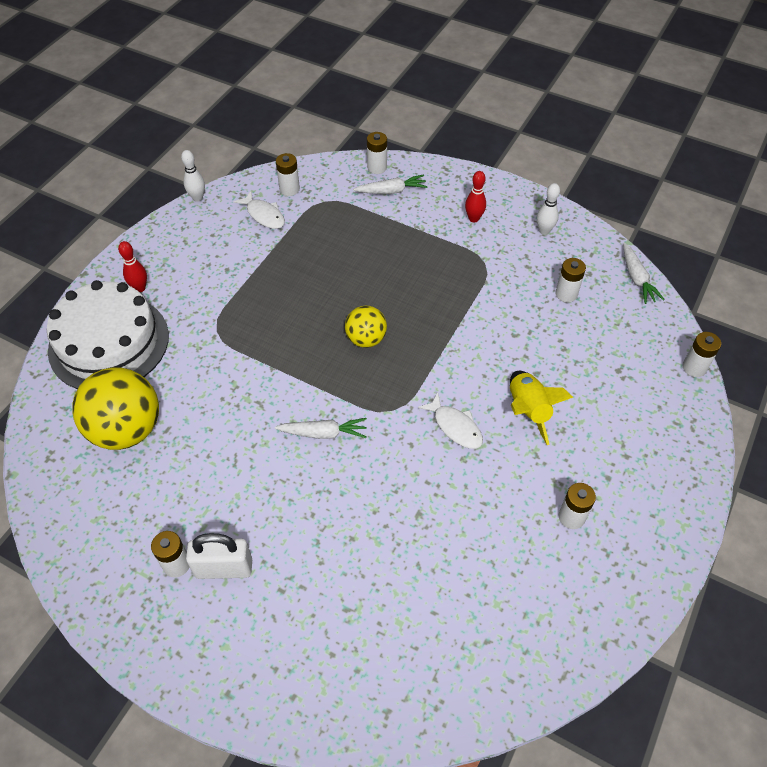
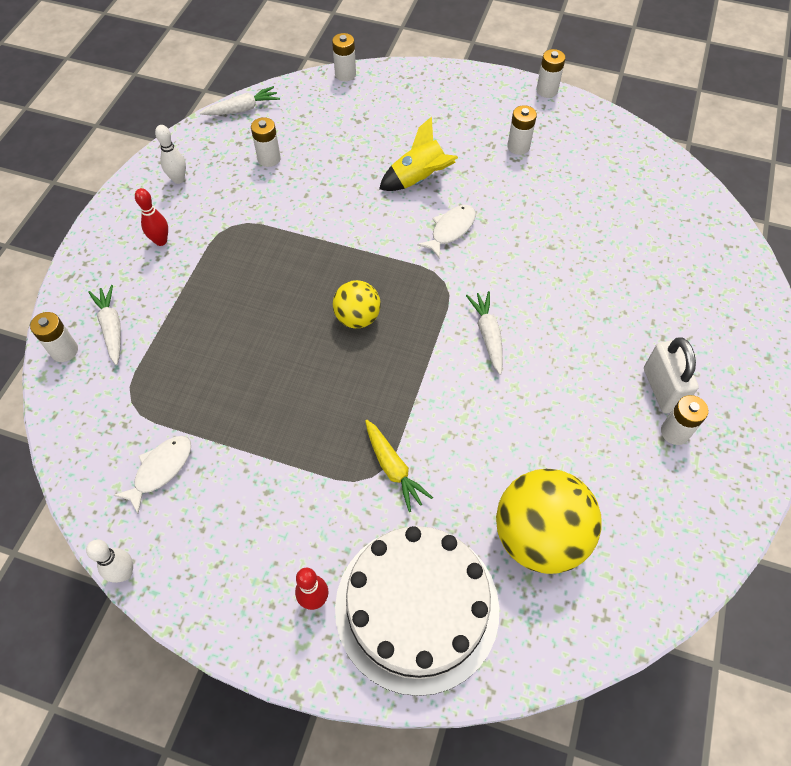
camera: 100 degrees left, 5 degrees up
(218, 344) = (393, 468): none -> yellow carrot
(289, 189) = (106, 449): white battery -> white battery (547, 90)

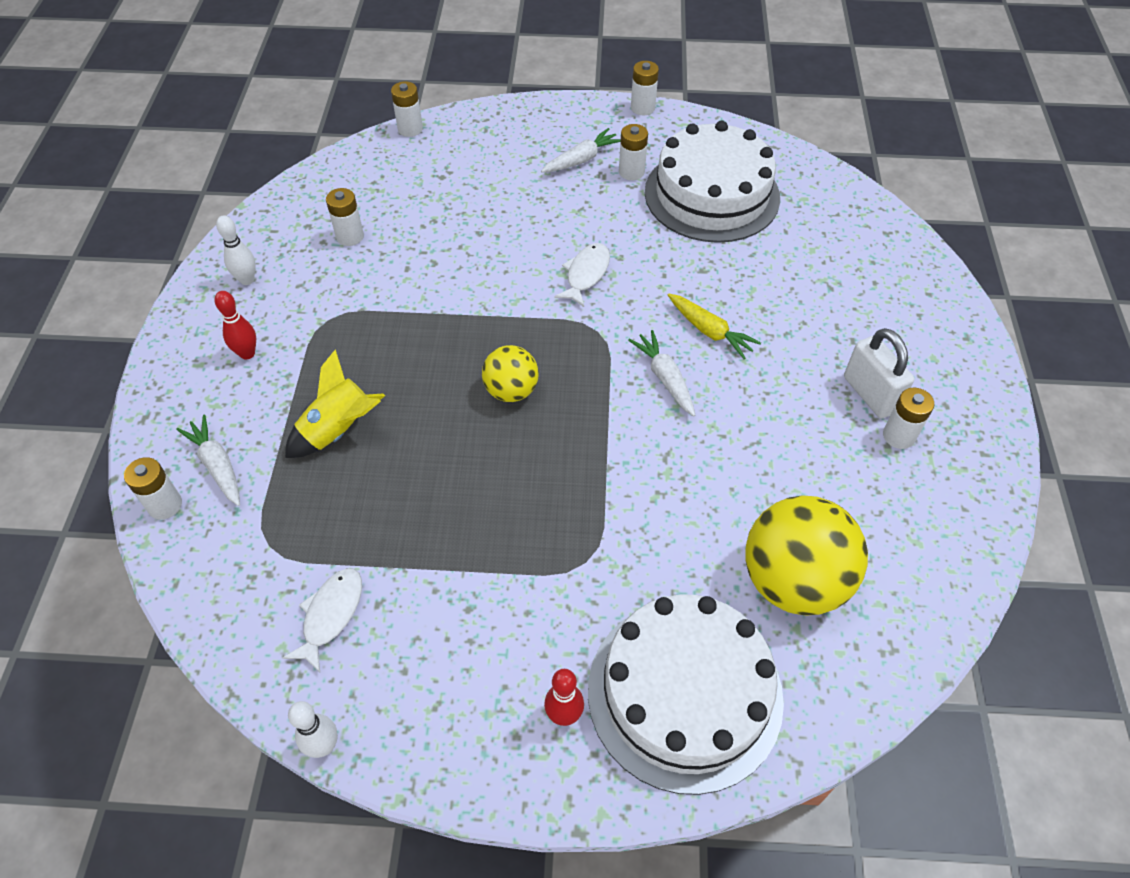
camera: 15 degrees left, 5 degrees down
(242, 109) = (300, 188): white carrot -> white carrot (581, 159)
(393, 468) = (607, 546): yellow carrot -> yellow carrot (709, 331)
(418, 179) = (532, 227): yellow rocket -> yellow rocket (339, 430)
(581, 180) = (712, 194): none -> white cake

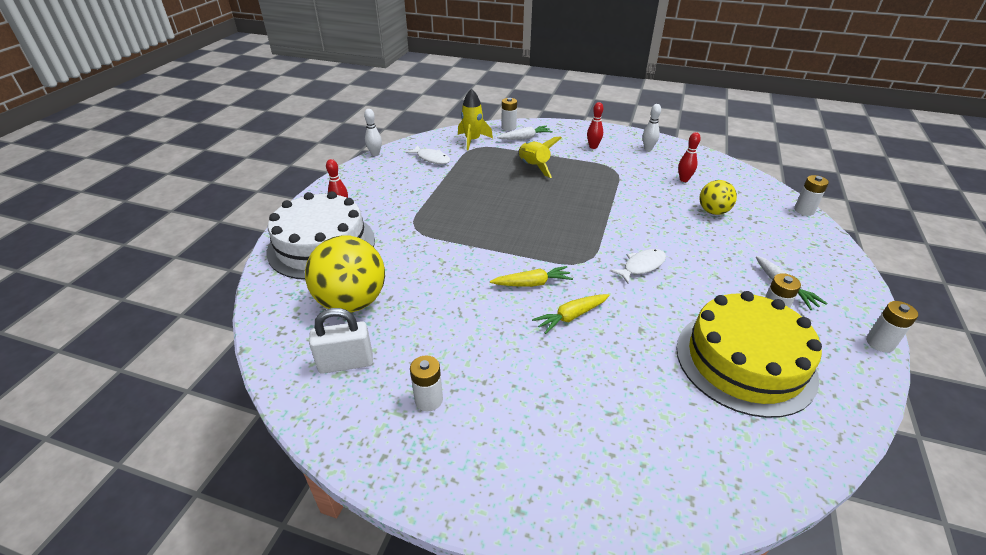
camera: 105 degrees right, 15 degrees down
(236, 559) = (472, 140): none -> yellow rocket
(350, 236) = (684, 179): white battery -> red bowling pin
(511, 391) = (542, 220): yellow ball -> yellow ball (713, 211)
(586, 274) = (641, 266): white fish -> white fish turned 75 degrees counterclockwise
(665, 378) = (532, 283): white carrot -> yellow carrot
(712, 194) = (745, 361): white cake -> yellow cake
(870, 394) = (477, 396): white padlock -> white padlock (346, 363)

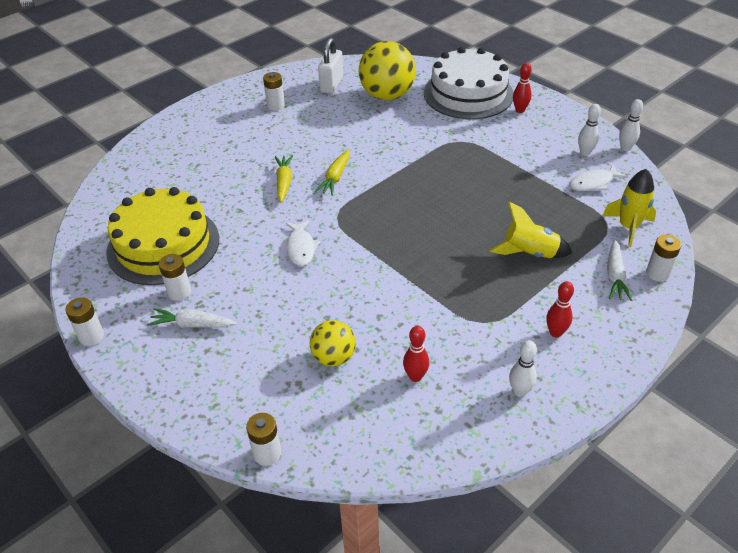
camera: 120 degrees right, 5 degrees up
(393, 168) = (585, 153): none -> white bowling pin

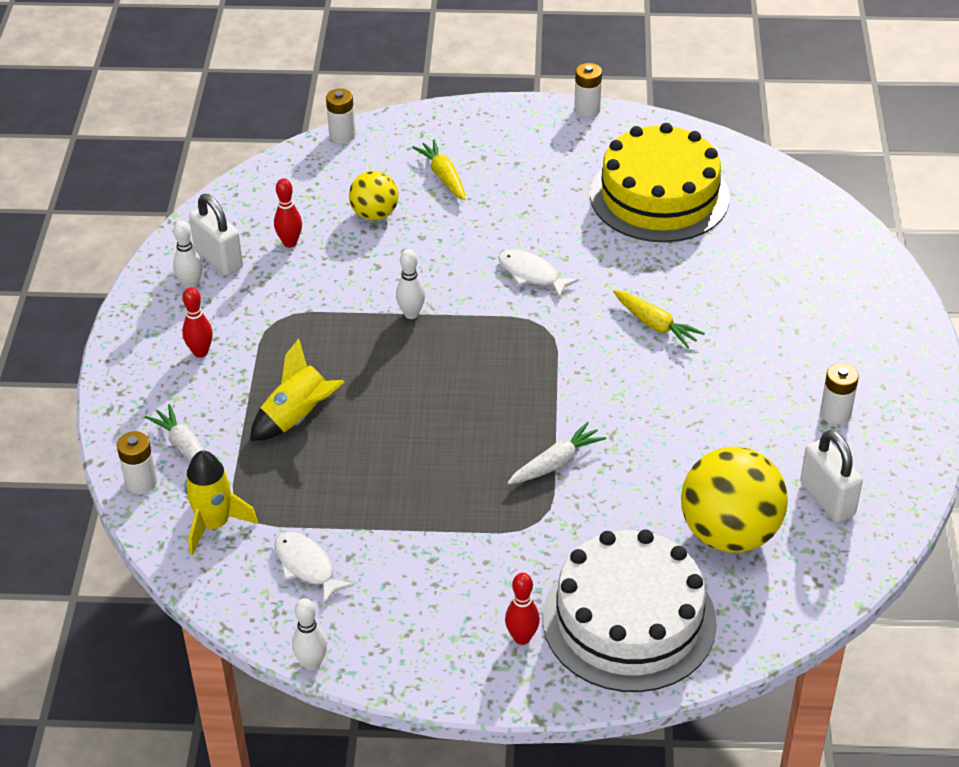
camera: 135 degrees right, 0 degrees up
(179, 292) = (576, 175): white battery -> none
(192, 325) = (524, 163): white carrot -> white carrot (556, 463)
(335, 177) = (611, 367): yellow carrot -> yellow carrot (443, 176)
(479, 400) = (218, 259): none -> white padlock
(585, 153) = (359, 614): white bowling pin -> white bowling pin (411, 314)
(593, 183) = (307, 566): white fish -> white fish turned 60 degrees counterclockwise

